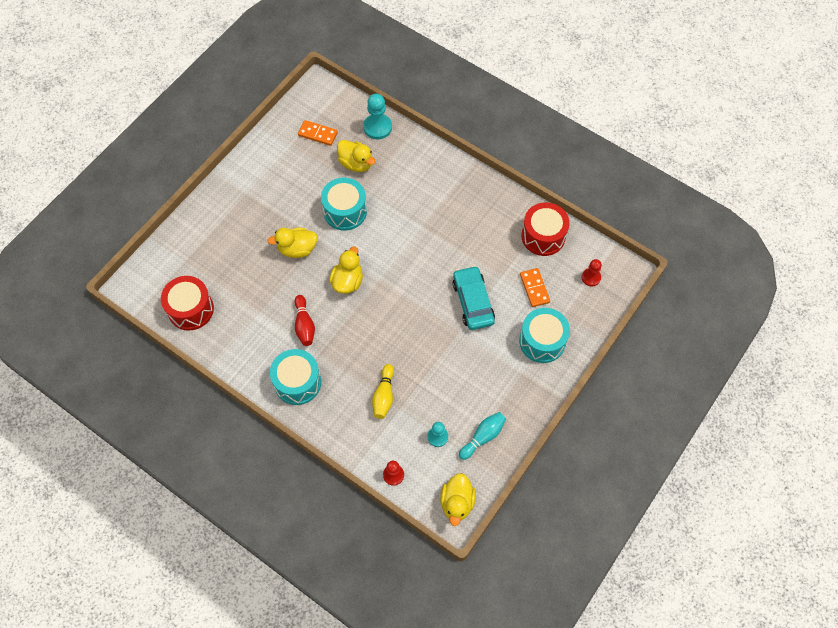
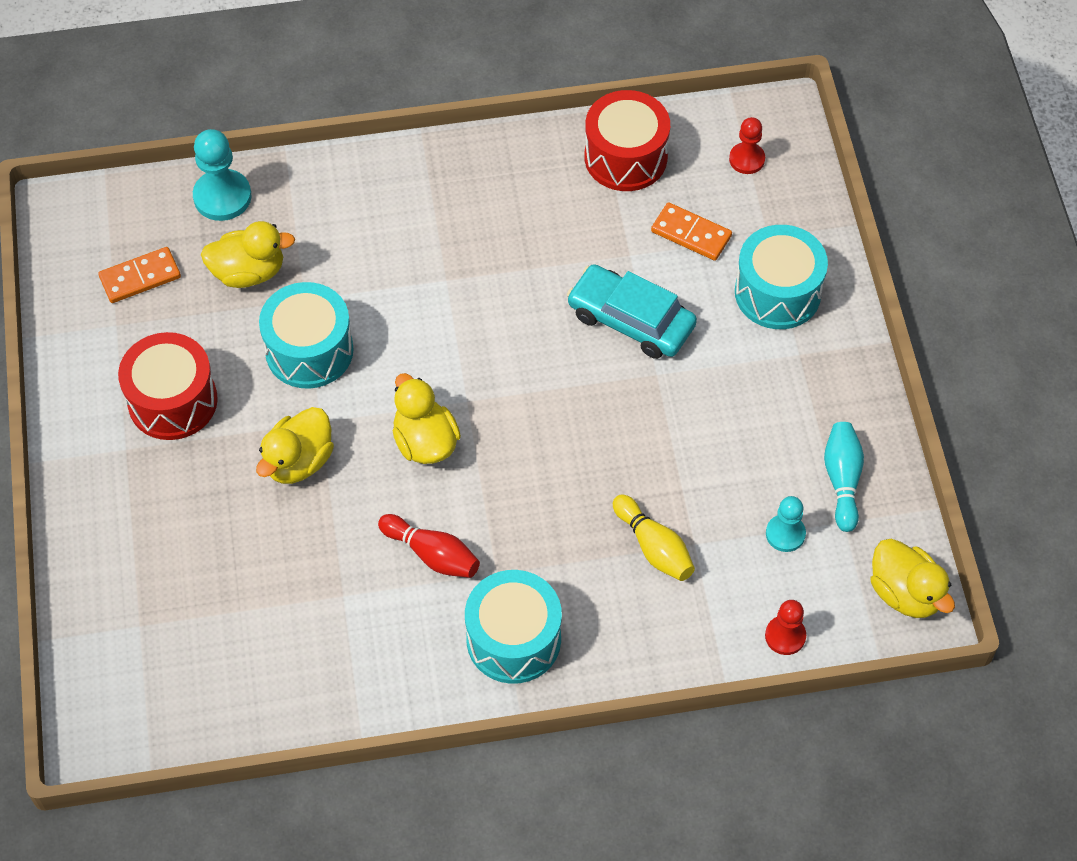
camera: 45 degrees left, 5 degrees down
(190, 309) = (233, 684): red drum -> red drum (173, 401)

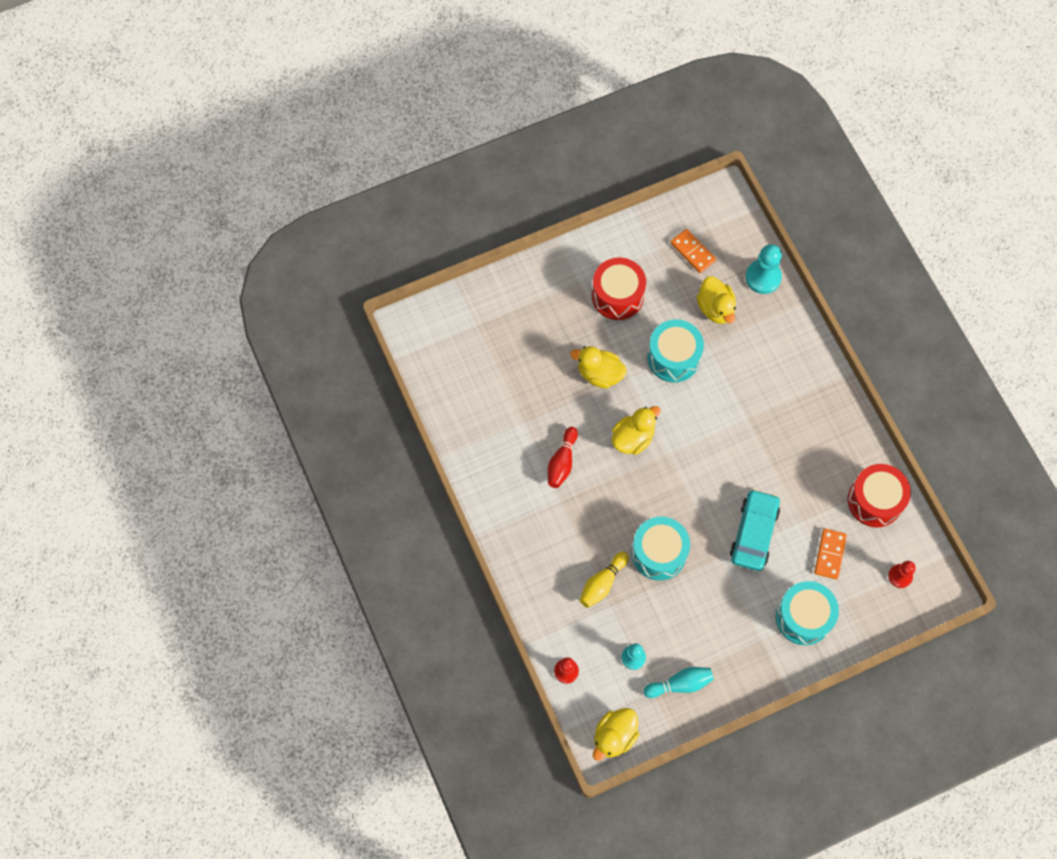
camera: 75 degrees right, 10 degrees up
(513, 639) = (522, 520): turquoise drum -> turquoise drum (658, 553)

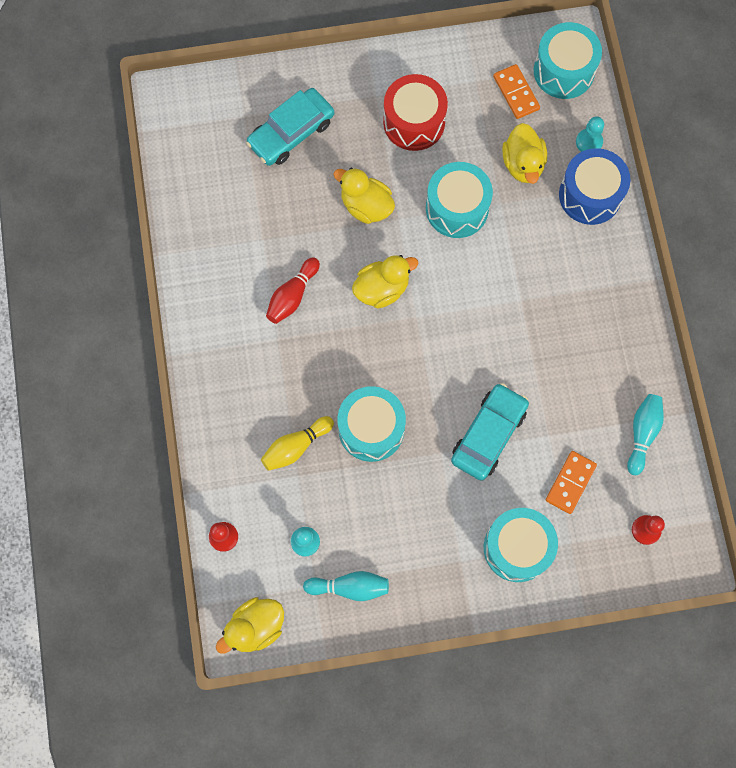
camera: 15 degrees right, 5 degrees up
(520, 329) = (291, 132): none -> turquoise car
(725, 224) = (564, 71): none -> turquoise drum
(763, 277) = (589, 142): turquoise pawn -> turquoise pawn, size x0.63
(776, 320) = (590, 195): none -> blue drum
(874, 501) = (642, 434): red drum -> turquoise bowling pin

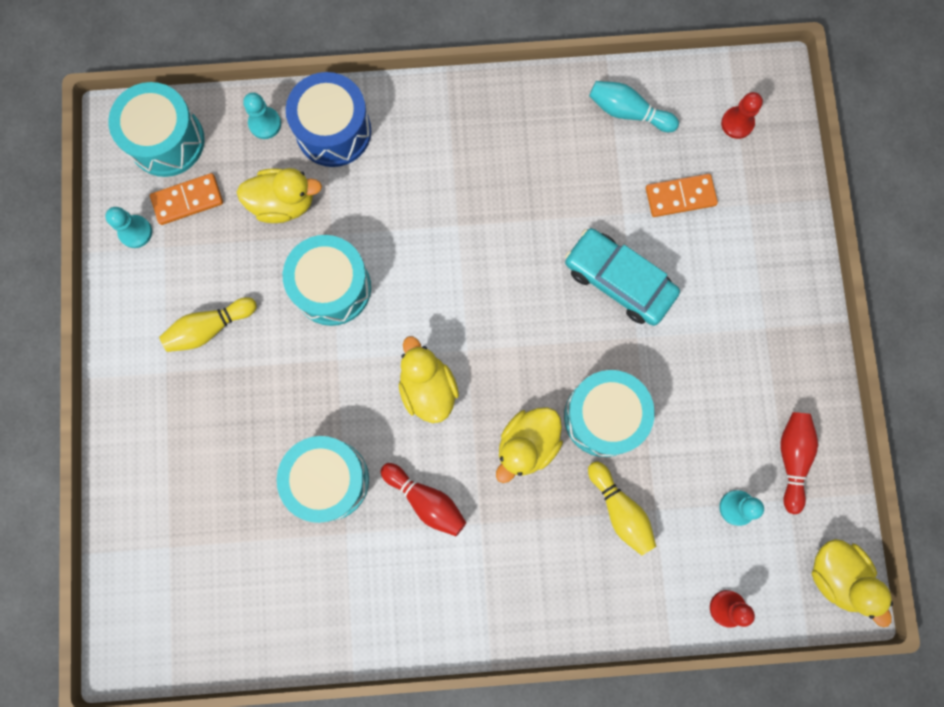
camera: 85 degrees left, 5 degrees up
(291, 132) = (202, 486): turquoise car -> none
(349, 587) = (792, 459): turquoise bowling pin -> red bowling pin
(366, 206) = (316, 398): yellow duck -> yellow duck (527, 445)
(414, 122) = (209, 328): red drum -> yellow bowling pin
(485, 59) = (135, 232): none -> turquoise pawn
(517, 548) = (752, 263): turquoise drum -> turquoise drum (328, 480)
(570, 483) = (680, 196): orange domino -> orange domino turned 45 degrees counterclockwise

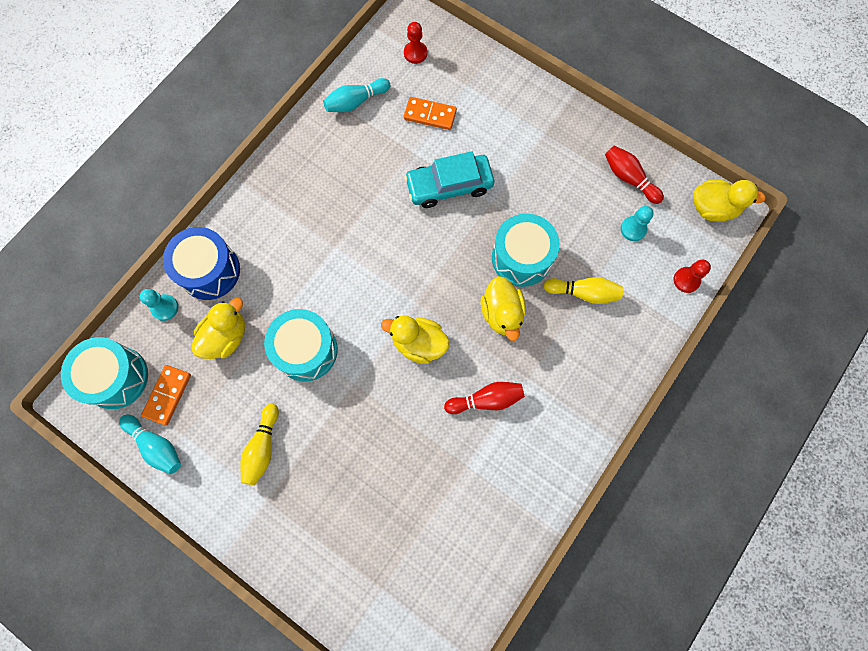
camera: 50 degrees left, 5 degrees down
(135, 232) = (156, 446): turquoise pawn -> turquoise bowling pin
(328, 480) = (424, 449): turquoise drum -> none
(680, 196) = (430, 115): orange domino -> orange domino turned 75 degrees clockwise

